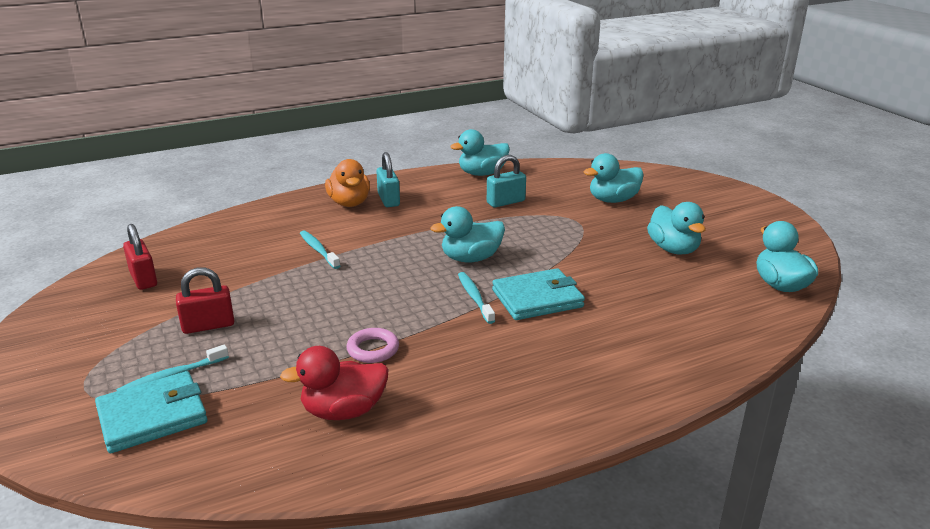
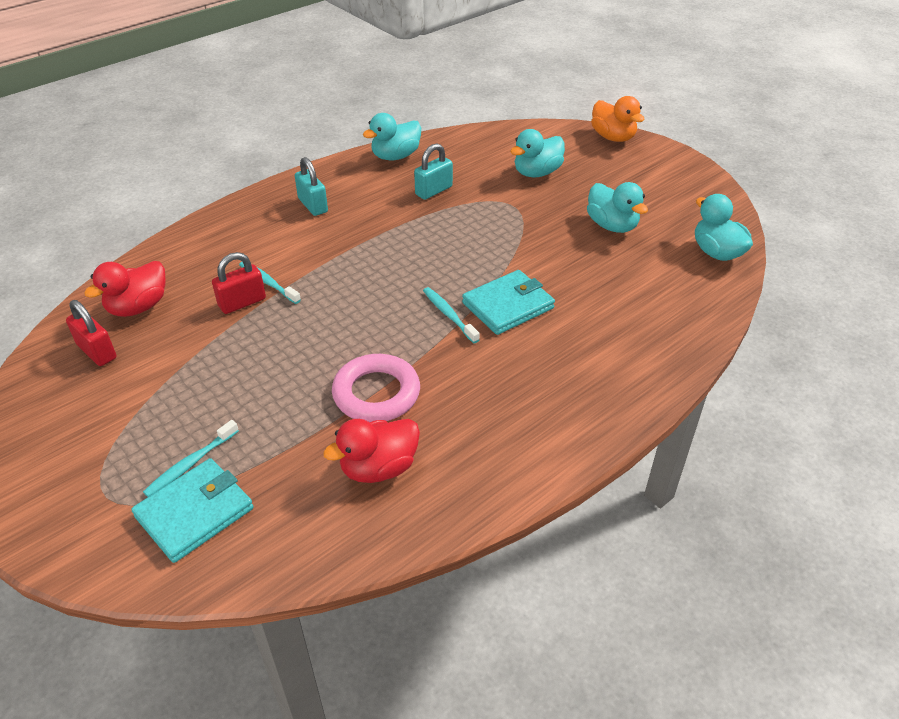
camera: 15 degrees left, 15 degrees up
(197, 252) = (138, 307): none -> red duck
(208, 325) = (197, 396): red padlock -> red padlock (242, 302)
(349, 203) = (273, 216): orange duck -> orange duck (613, 137)
(373, 349) = (376, 393): pink ring -> pink ring, size x1.71
(471, 258) = (427, 268): turquoise duck -> none

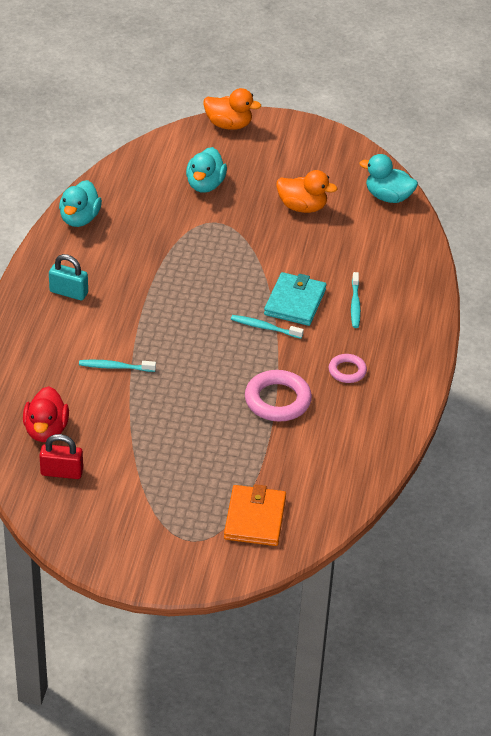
camera: 40 degrees left, 0 degrees up
(191, 464) = (218, 497): turquoise toothbrush -> turquoise toothbrush (355, 304)
(195, 512) = (255, 518): turquoise wallet -> orange wallet
(242, 302) = (116, 390): red padlock -> none
(379, 468) = (328, 440): red duck -> none
(433, 191) = (146, 236): turquoise padlock -> none
(486, 402) = (347, 371): none -> pink ring
(612, 226) = (302, 207): turquoise duck -> orange duck

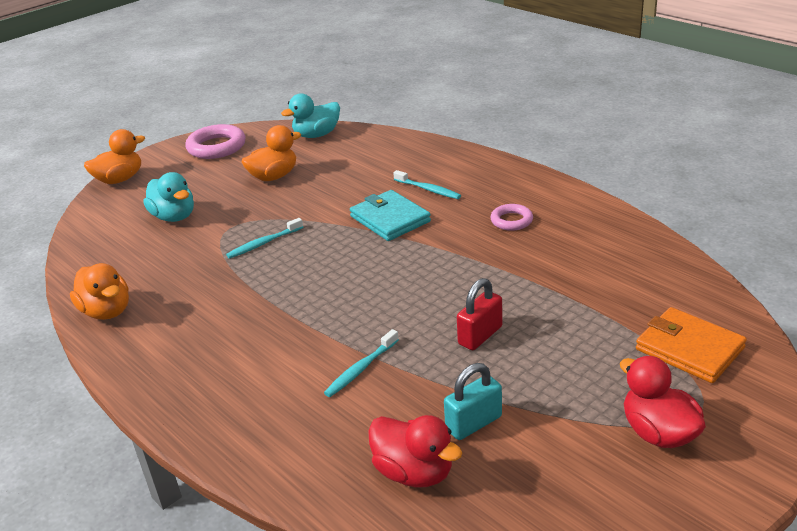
camera: 50 degrees left, 10 degrees down
(62, 472) = (502, 487): red padlock -> red padlock (480, 335)
(69, 292) = (204, 361): turquoise padlock -> turquoise padlock (473, 423)
(79, 219) = (107, 311): turquoise duck -> orange duck
(156, 526) = (658, 433): none -> red duck
(264, 327) = (406, 247): turquoise toothbrush -> turquoise toothbrush (264, 243)
(277, 400) = (516, 273): pink ring -> pink ring (216, 147)

